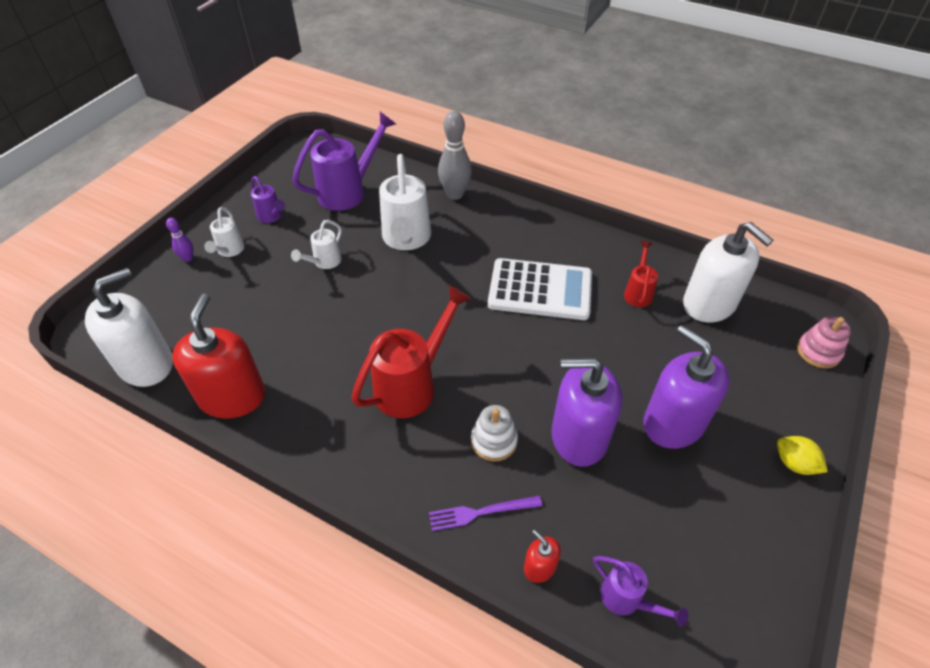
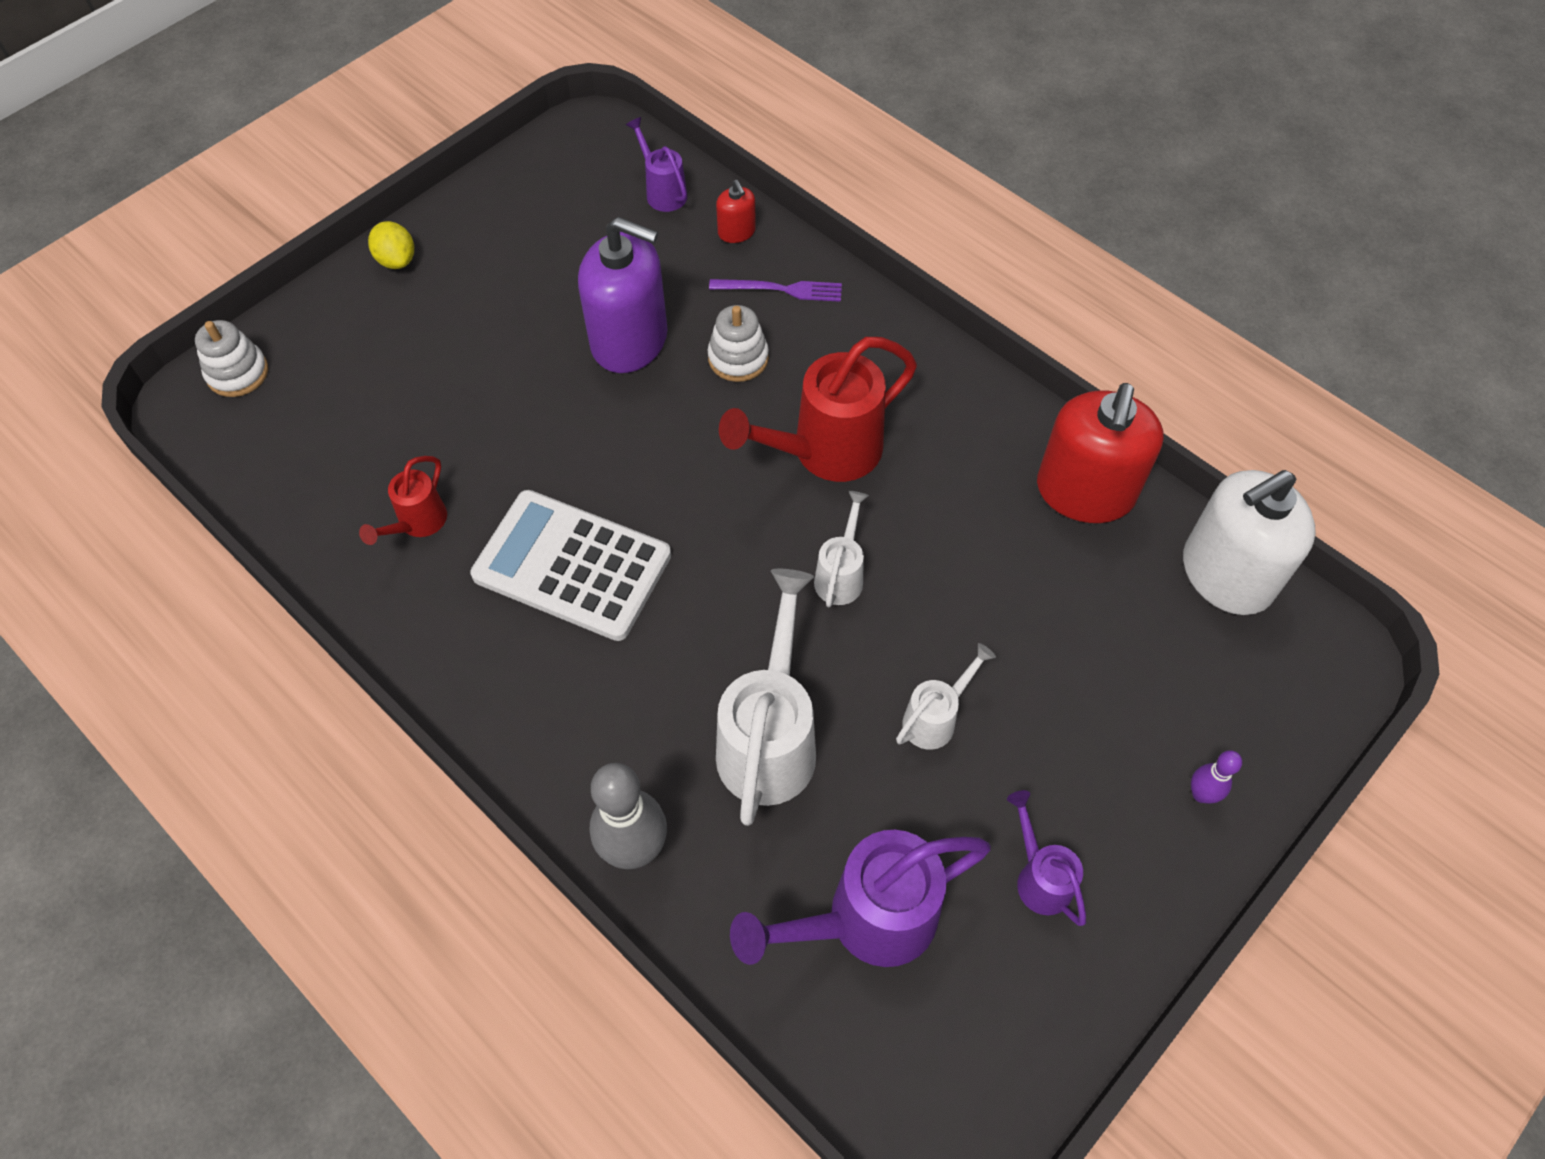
camera: 165 degrees left, 10 degrees up
(229, 251) = (1121, 794): white watering can -> white watering can (841, 574)
(673, 423) = (503, 330): purple soap dispenser -> none
(709, 304) = (324, 478): white soap dispenser -> none
(818, 352) = (237, 373): pink stacking toy -> white stacking toy

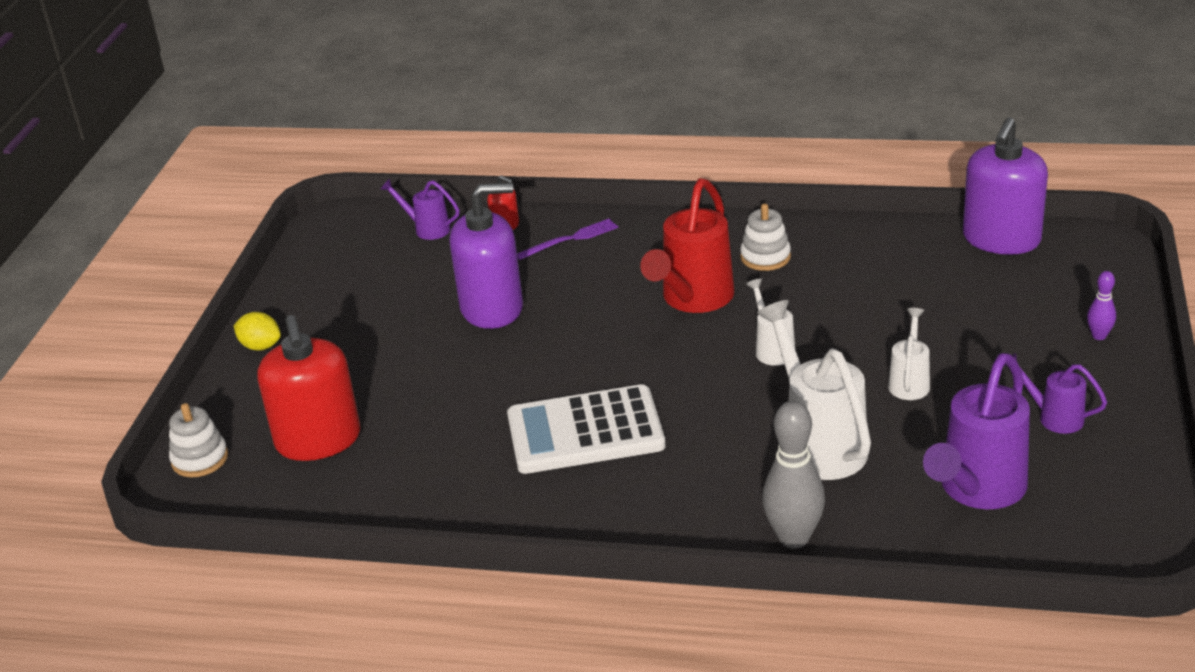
camera: 30 degrees left, 25 degrees down
(417, 524) = (444, 466): red watering can -> none
(738, 358) = (580, 283): white stacking toy -> white stacking toy (765, 257)
(1085, 492) = (877, 242): red soap dispenser -> red soap dispenser (318, 440)
(1226, 574) = (1001, 239): white soap dispenser -> purple soap dispenser

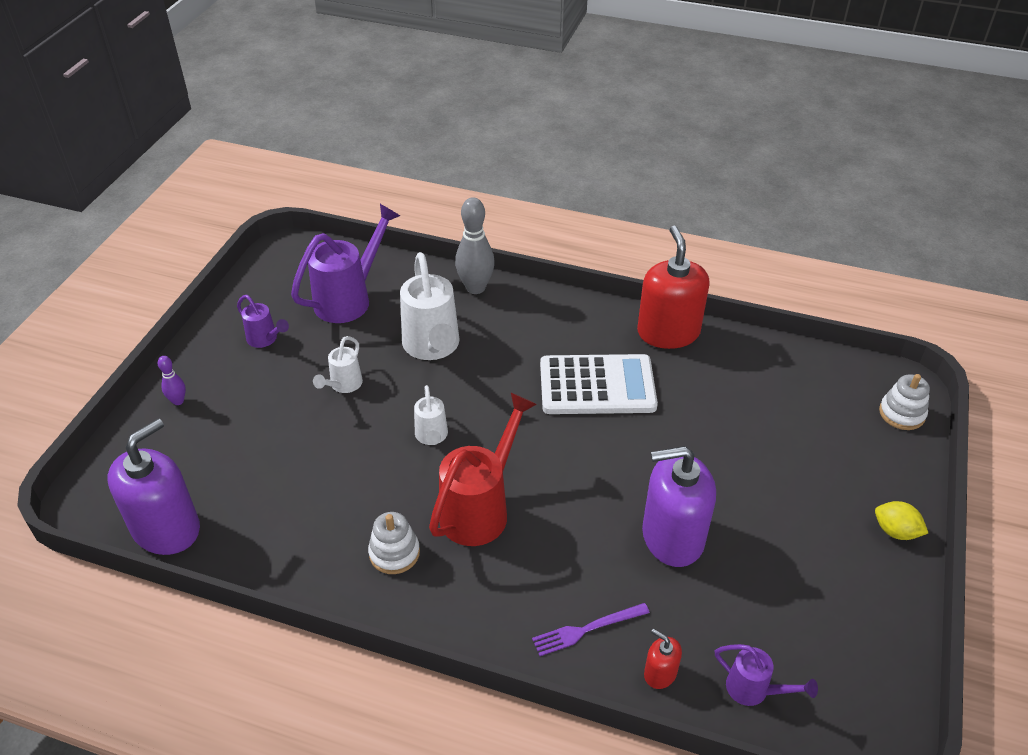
camera: 175 degrees left, 10 degrees up
(318, 440) = (808, 414): red soap dispenser -> red soap dispenser (668, 332)

